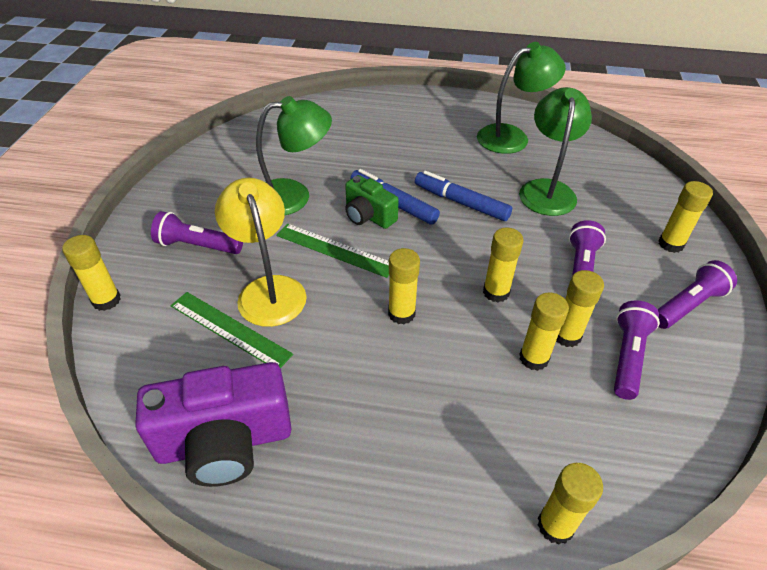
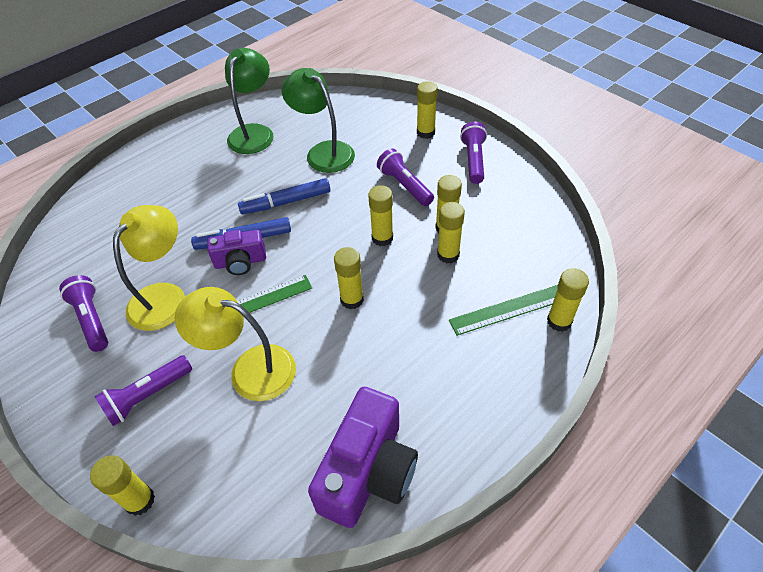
camera: 50 degrees left, 5 degrees up
(230, 329) = (265, 417): green ruler -> green ruler (508, 309)
(294, 196) = (164, 296): green lamp -> yellow lamp
(368, 216) = (240, 262): green camera -> purple camera
(627, 356) = (483, 212): purple flashlight -> purple flashlight (92, 319)

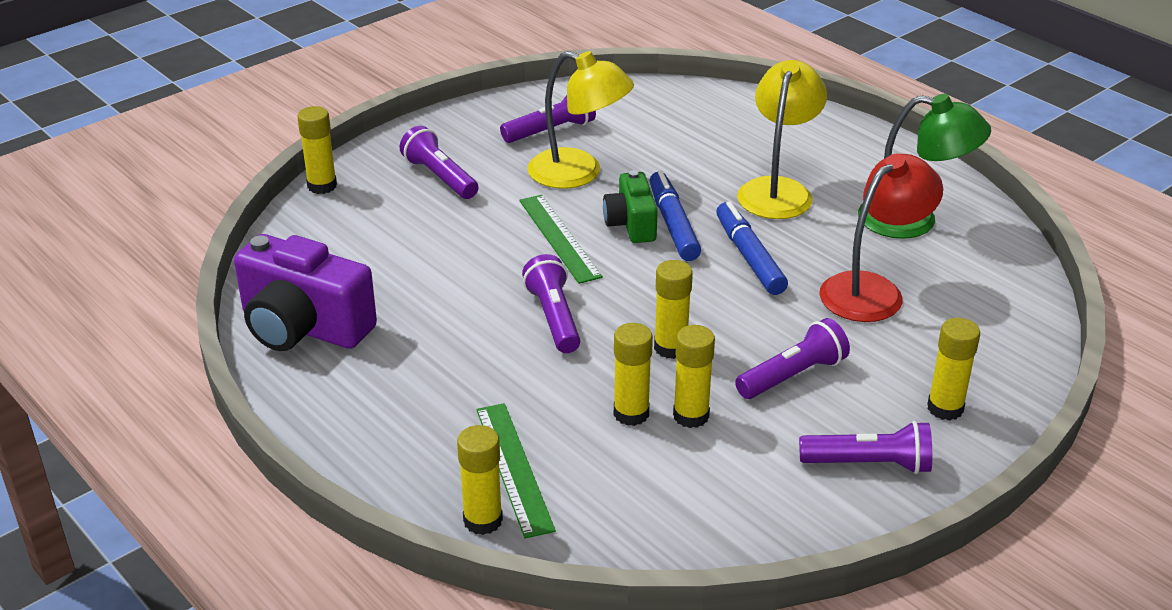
camera: 90 degrees right, 15 degrees down
(240, 262) = (631, 224): purple camera -> green camera
(250, 369) = (459, 241): yellow lamp -> yellow lamp (778, 190)
(323, 152) = (872, 290): green lamp -> red lamp
(352, 299) = (554, 317): yellow glue stick -> purple flashlight

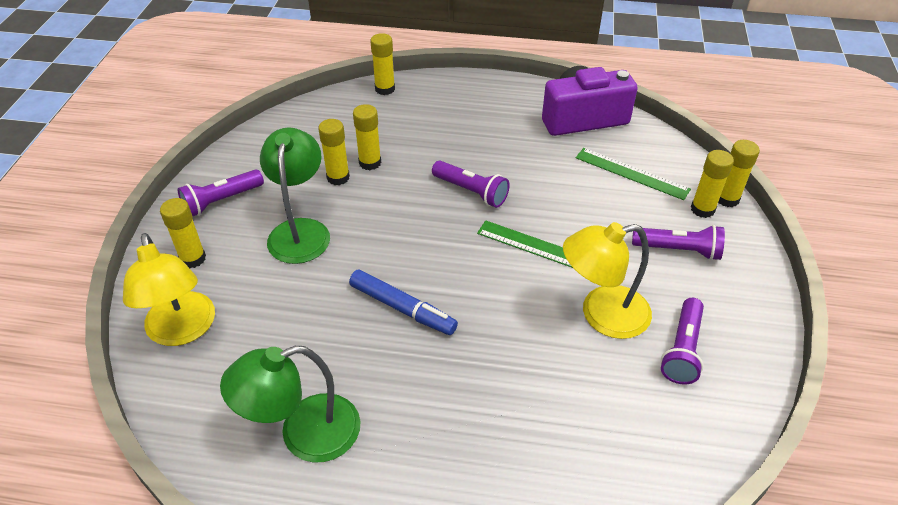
camera: 140 degrees right, 10 degrees up
(514, 468) = (396, 112): green ruler -> green ruler (631, 173)
(631, 224) = (509, 288): green camera -> none
(670, 348) = (387, 209): yellow glue stick -> yellow glue stick (702, 209)
(673, 224) = (482, 306): blue marker -> none
(778, 190) = (442, 398): yellow lamp -> yellow lamp (182, 330)
(793, 376) = (300, 231): purple flashlight -> green lamp
(872, 290) = (293, 330): red lamp -> none

